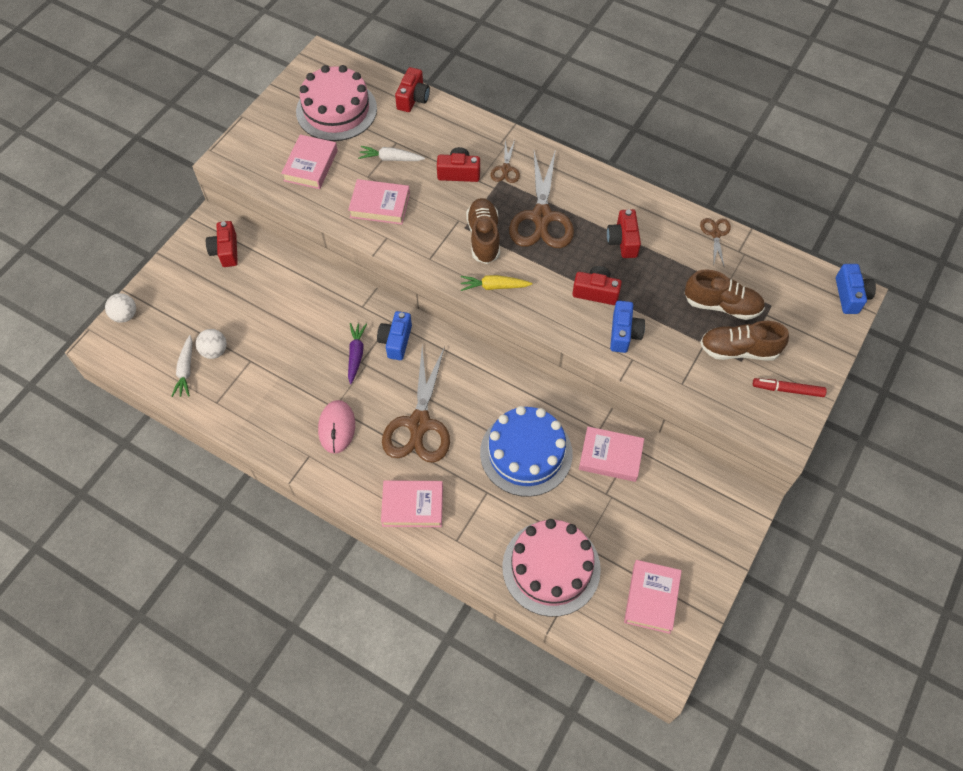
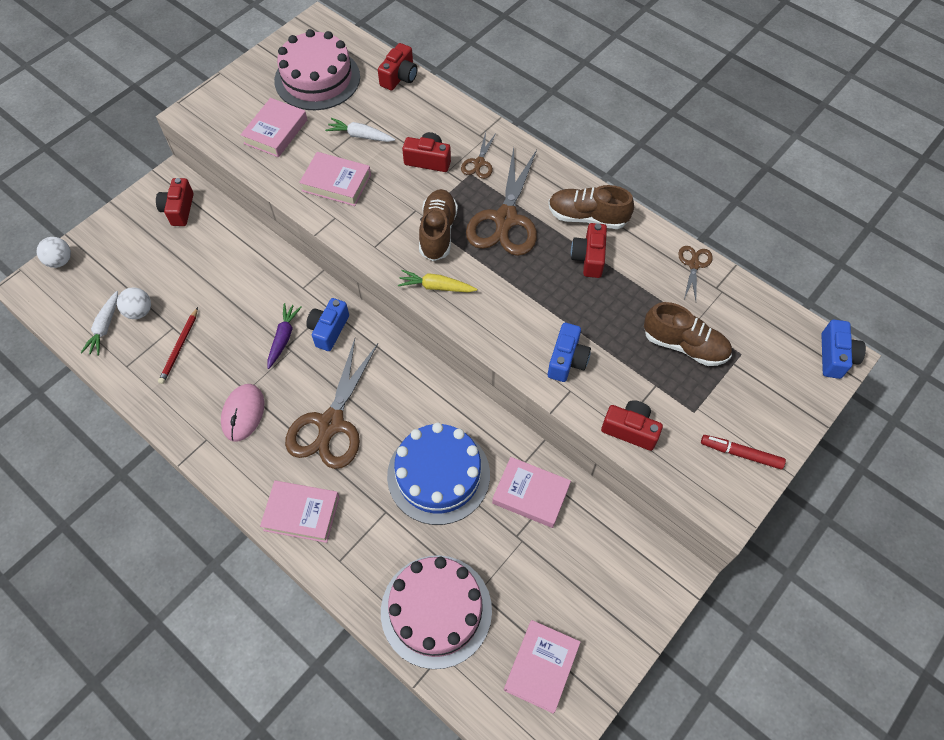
camera: 10 degrees right, 0 degrees up
(262, 378) = (179, 347): none -> red pencil
(596, 292) = (546, 309): red camera -> red camera (630, 430)
(739, 350) = (693, 399): brown shoe -> brown shoe (587, 217)

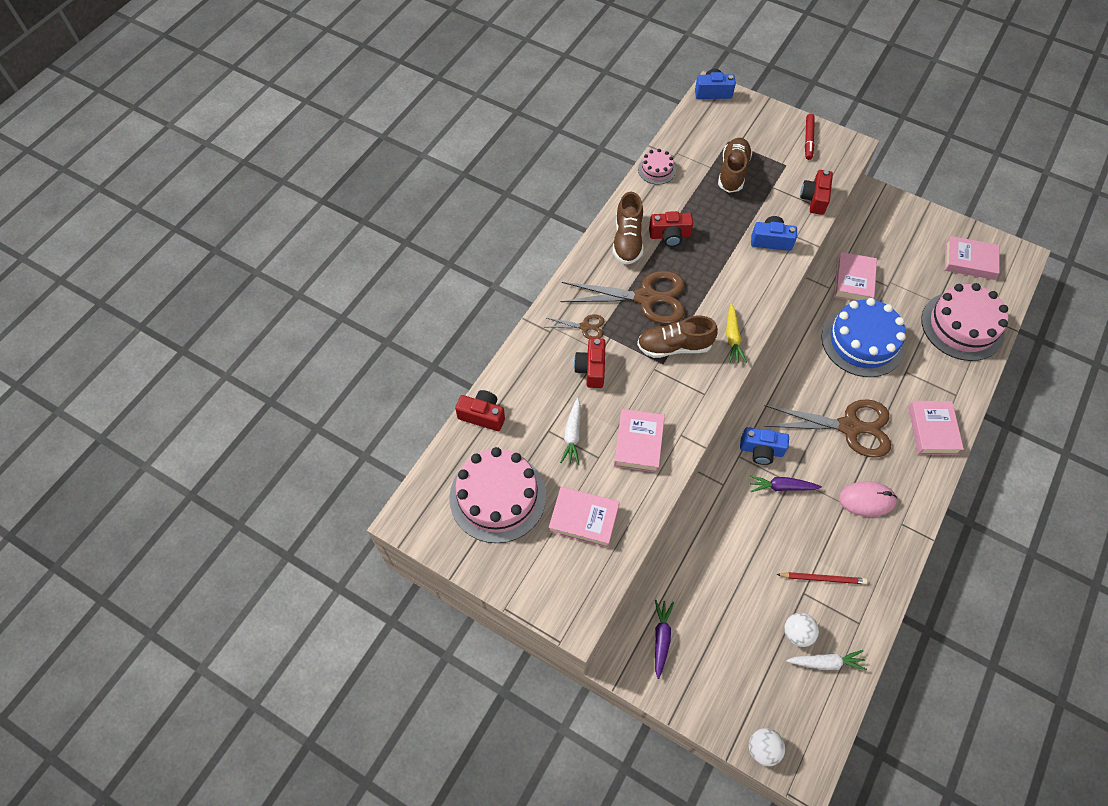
camera: 100 degrees left, 0 degrees up
(179, 209) = (661, 638): red camera -> purple carrot
(694, 265) = (656, 170): brown scissors -> pink cake

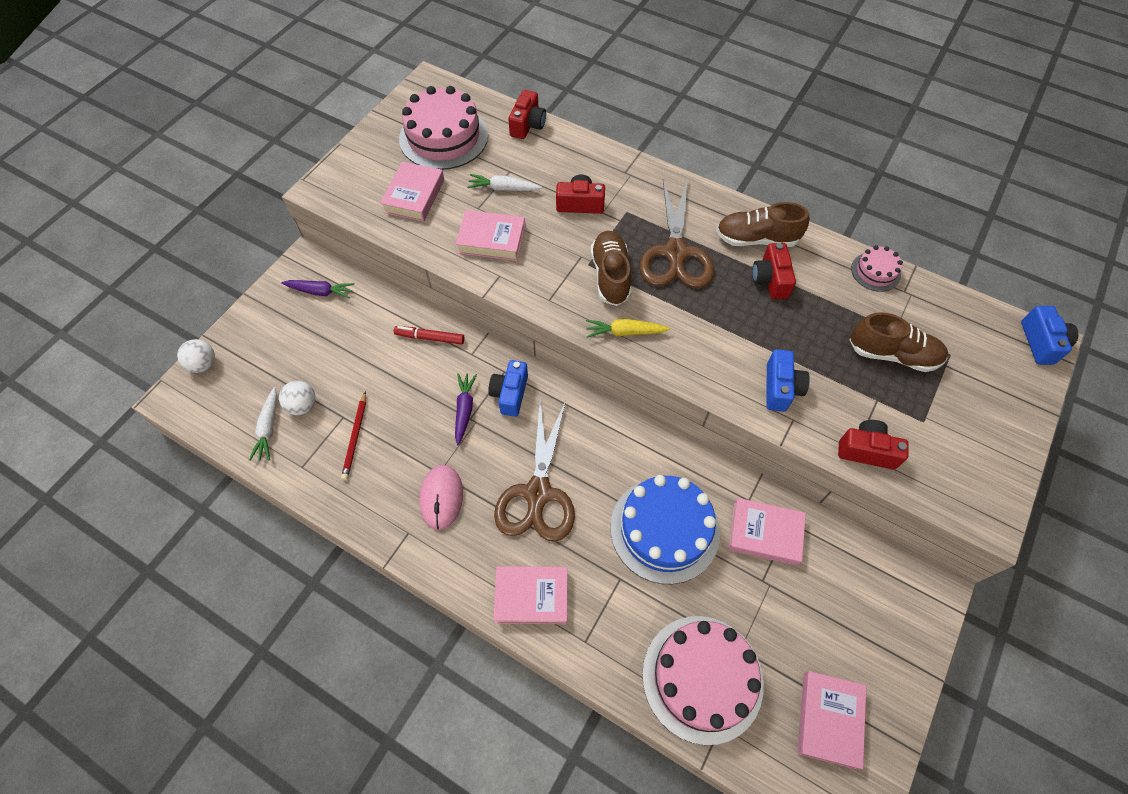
camera: 90 degrees right, 0 degrees up
(585, 327) = (632, 200): brown scissors -> none
(808, 140) = (984, 458): red marker -> red marker (430, 338)

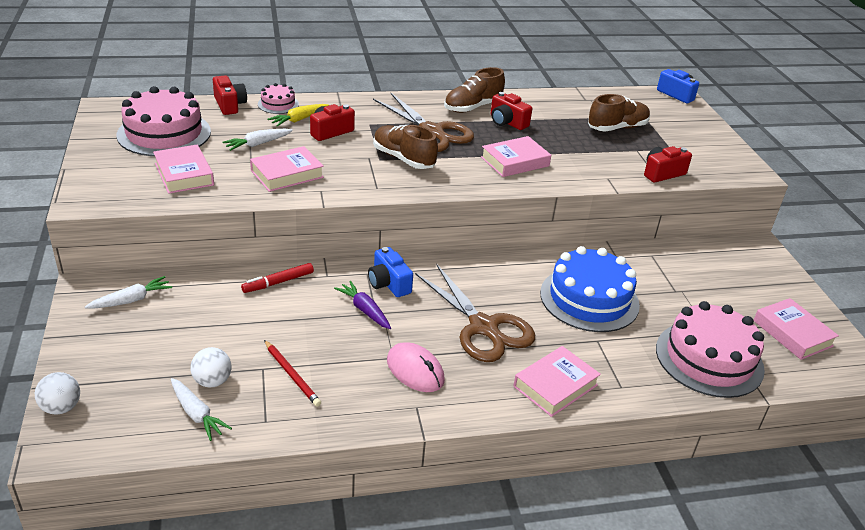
camera: 45 degrees left, 25 degrees down
(320, 291) = (131, 300): purple carrot -> white carrot
(624, 332) = (453, 182): yellow carrot -> yellow carrot (299, 120)
(764, 533) = (646, 268): pink book -> pink book (515, 162)
(780, 388) = (581, 167): blue camera -> none
(875, 272) = (559, 97): pink cake -> pink cake (278, 104)

